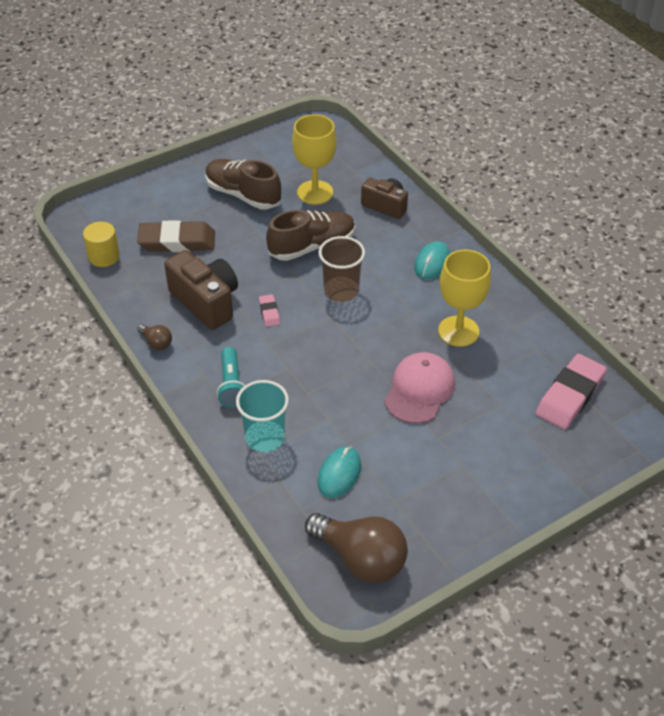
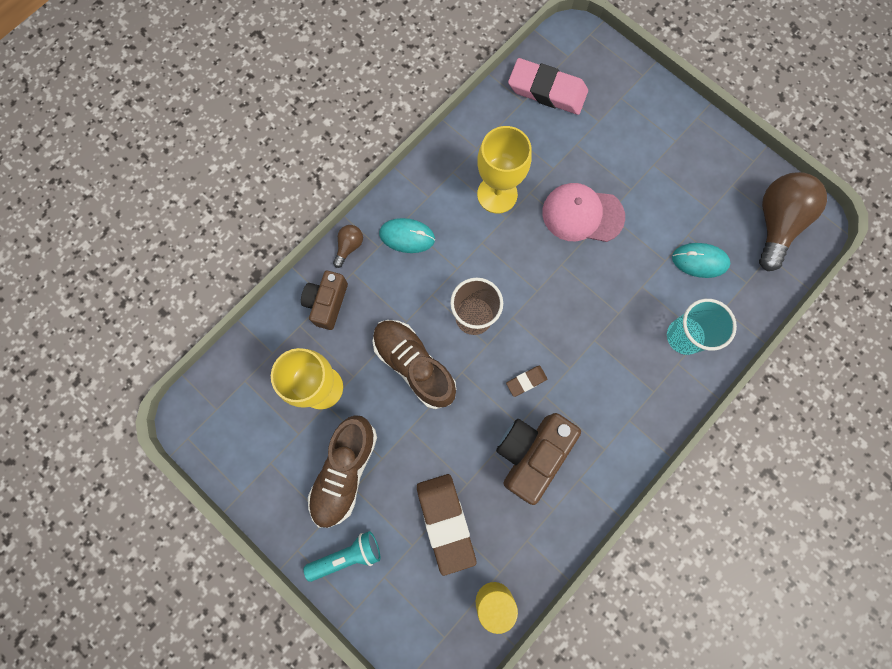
camera: 105 degrees left, 30 degrees up
(156, 343) = (604, 485): brown light bulb -> brown light bulb (349, 247)
(231, 385) = (633, 388): turquoise flashlight -> turquoise flashlight (347, 555)
(269, 312) = (526, 381): pink eraser -> brown eraser

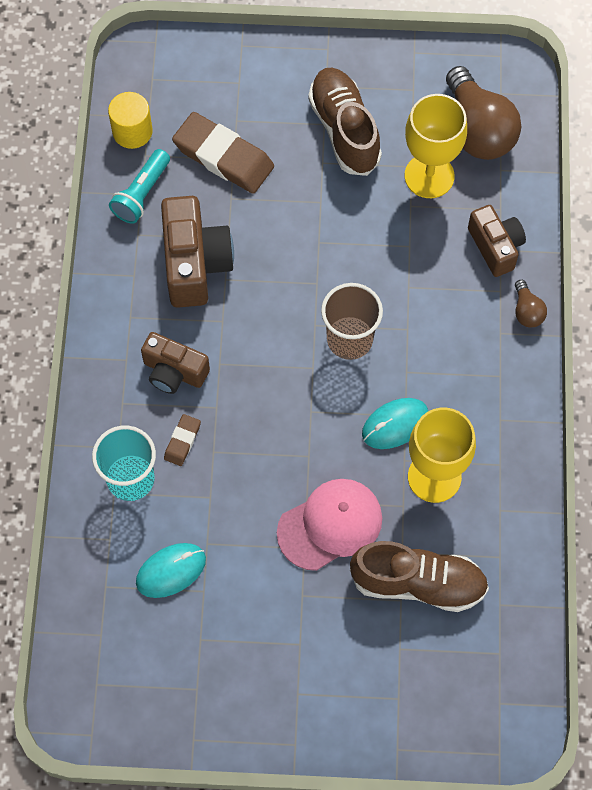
camera: 140 degrees right, 10 degrees down
(347, 555) = (284, 74): turquoise flashlight -> turquoise flashlight (142, 194)
(407, 236) = (482, 364): turquoise mouse -> turquoise mouse (395, 424)
(414, 365) = (365, 256): brown shoe -> brown shoe (418, 583)
(526, 381) = (250, 320): brown eraser -> brown eraser (182, 441)
(547, 90) = (485, 639): pink eraser -> none
(604, 386) = (174, 372): none -> brown camera
(775, 223) = (119, 679): brown light bulb -> brown light bulb (478, 130)

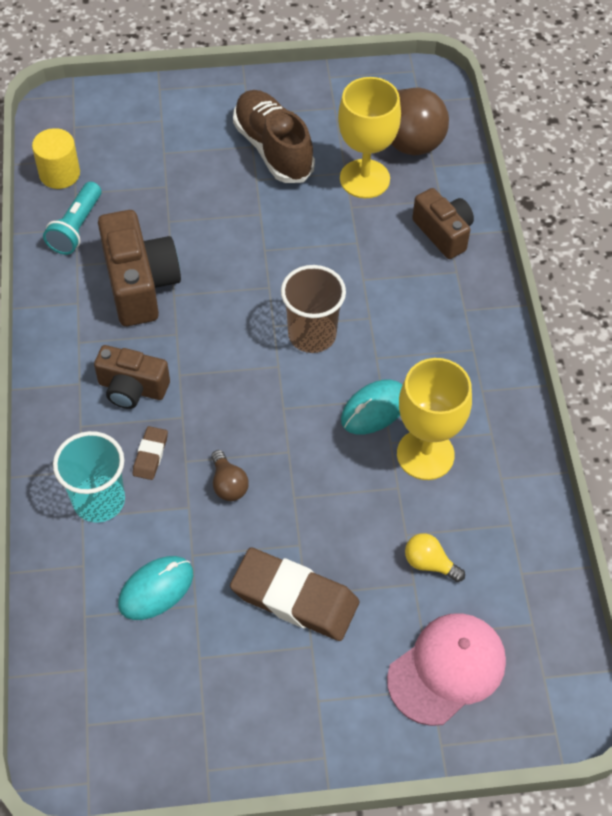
camera: 10 degrees left, 10 degrees down
(223, 156) = (155, 185): brown eraser -> brown eraser (294, 598)
(330, 525) = (323, 517): pink cap -> pink cap (447, 669)
(418, 583) = (429, 563): brown shoe -> yellow light bulb
(527, 311) = (487, 286): brown light bulb -> brown light bulb (228, 484)

